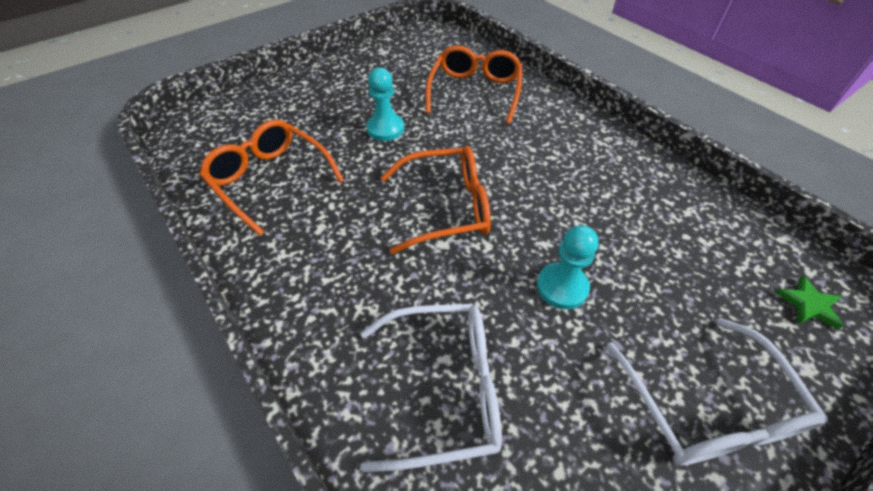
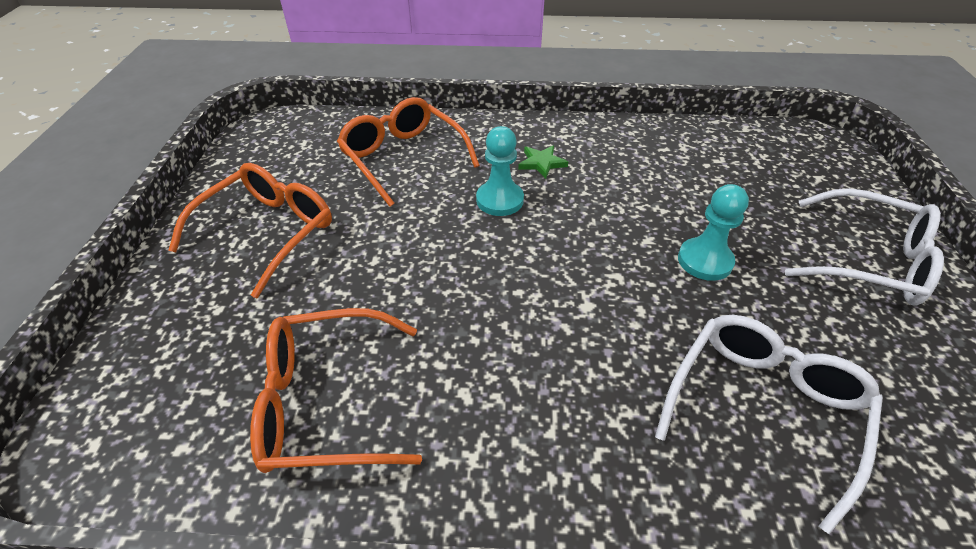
camera: 50 degrees left, 5 degrees down
(385, 129) = (371, 250): turquoise pawn -> turquoise pawn (499, 200)
(446, 207) = (541, 274): orange glasses -> orange glasses (268, 232)
(808, 304) = (809, 158): green star -> green star (541, 163)

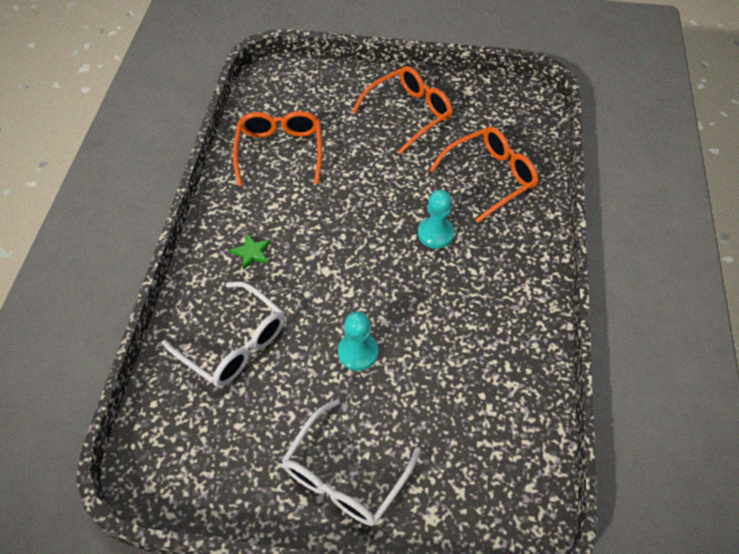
camera: 95 degrees right, 10 degrees up
(268, 232) = (409, 113): orange glasses -> orange glasses turned 75 degrees counterclockwise
(541, 163) = (483, 266): green star -> green star (252, 253)

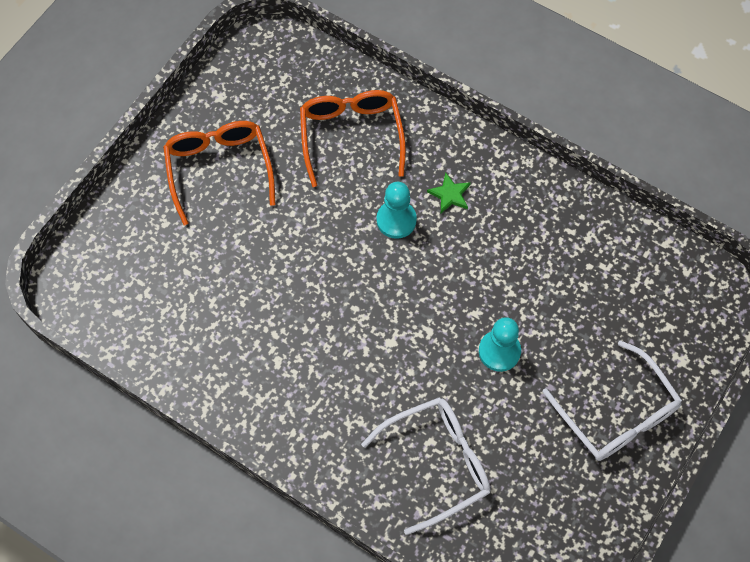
camera: 65 degrees left, 10 degrees up
(252, 253) = (331, 406): green star -> green star (450, 194)
(280, 151) = (201, 325): orange glasses -> none

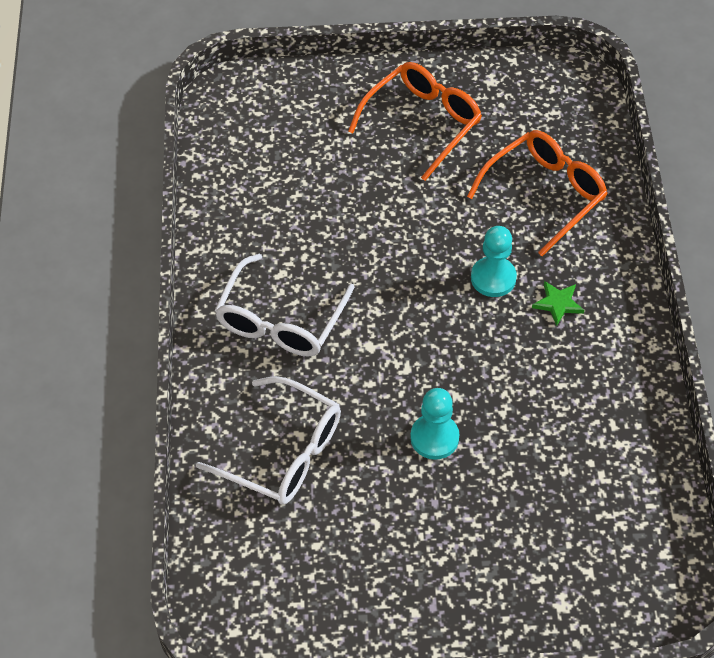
camera: 55 degrees right, 10 degrees down
(617, 414) = (455, 577): white glasses -> white glasses (281, 320)

